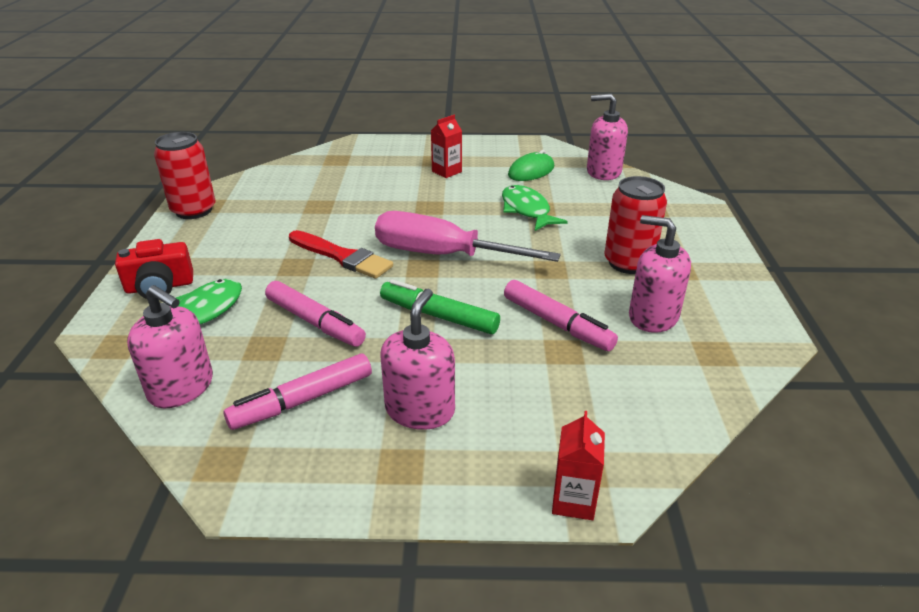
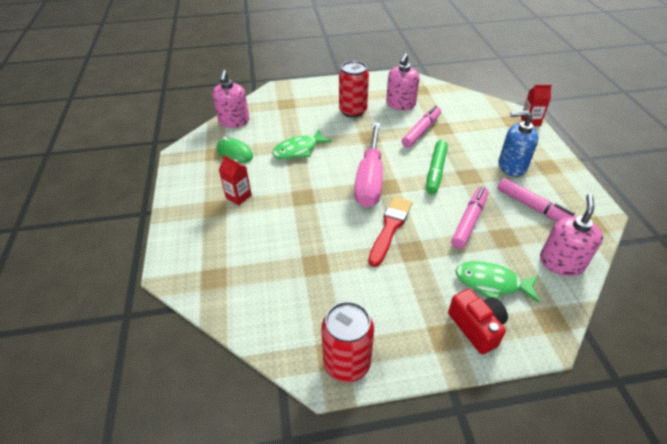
camera: 100 degrees left, 10 degrees up
(420, 410) = (512, 166): pink soap dispenser -> blue soap dispenser

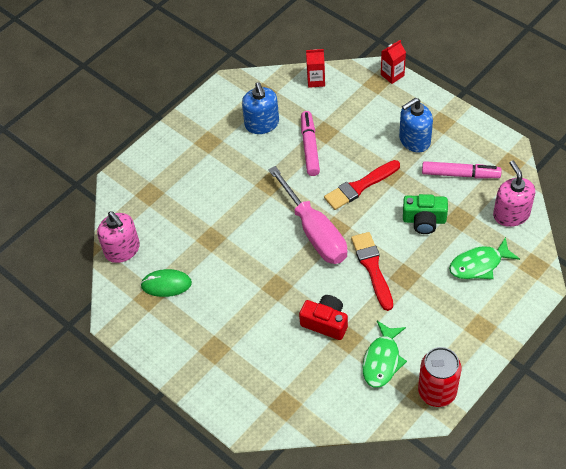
camera: 35 degrees left, 10 degrees up
(238, 196) = (222, 325): red carton -> red carton (316, 80)
(298, 150) = (222, 241): green fish -> green fish (382, 360)
(353, 111) = (225, 161): red can -> none
(400, 104) = (262, 124): pink soap dispenser -> blue soap dispenser
(435, 171) = (360, 186): green marker -> red brush
(469, 221) = (424, 220): pink marker -> green camera
(476, 327) = (494, 306): red camera -> red camera (325, 322)

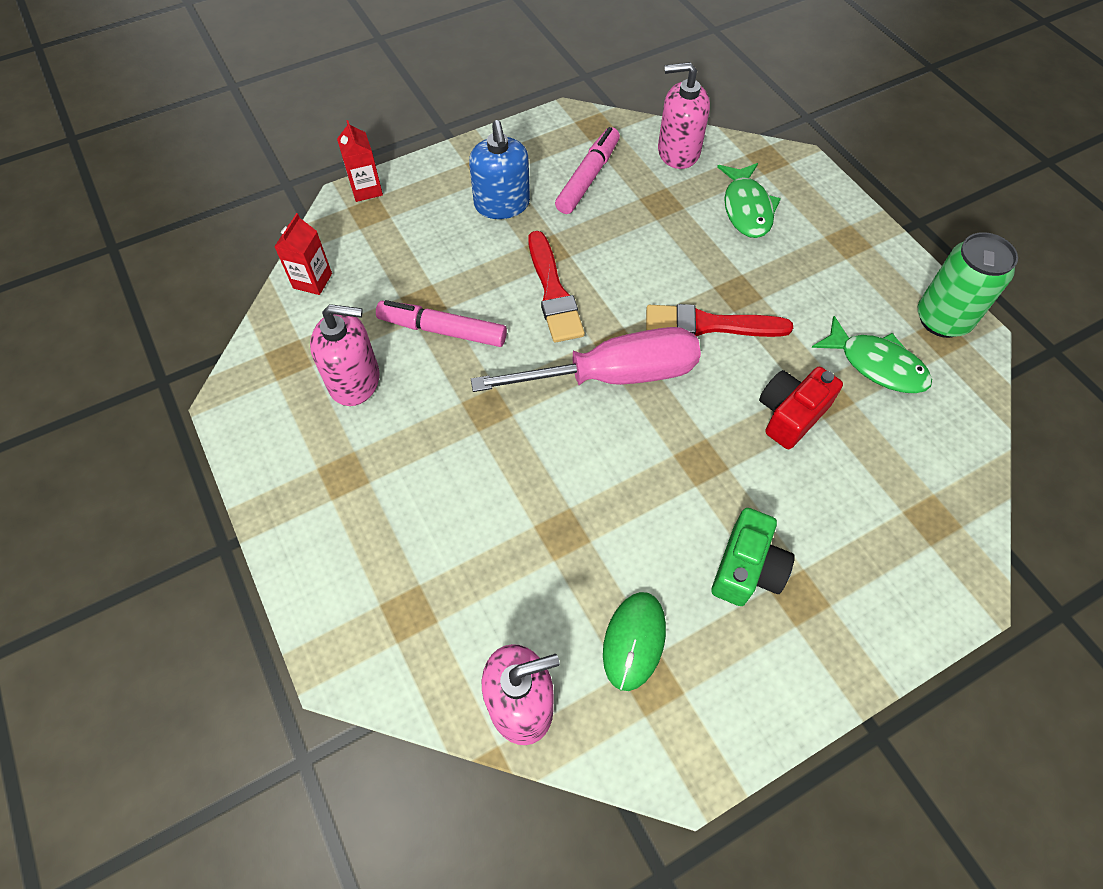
camera: 75 degrees left, 5 degrees up
(262, 124) = (355, 381): blue soap dispenser -> pink soap dispenser
(424, 220) = (649, 240): green camera -> green camera (747, 569)
(437, 392) = (942, 319): red can -> green can

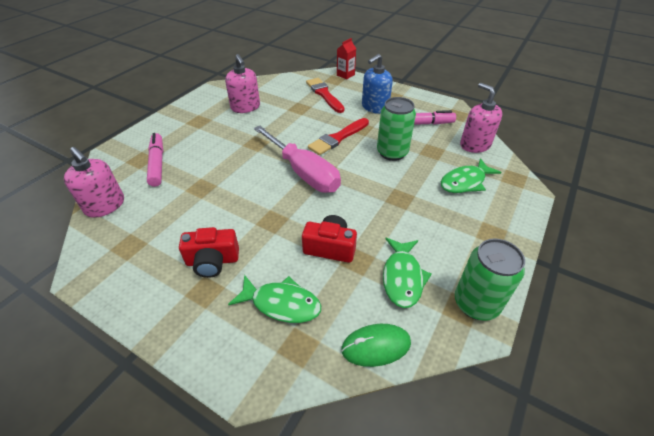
camera: 60 degrees right, 15 degrees down
(312, 281) = (287, 81): red carton -> none
(442, 330) = (288, 117): pink marker -> pink marker (157, 163)
(634, 641) = (150, 231): green mouse -> green mouse (376, 346)
(635, 247) = (392, 153): none -> green can
(709, 324) = (366, 194): red brush -> red brush (324, 94)
(747, 569) = (212, 261): green camera -> red camera
(862, 511) = (281, 304): none -> green fish

